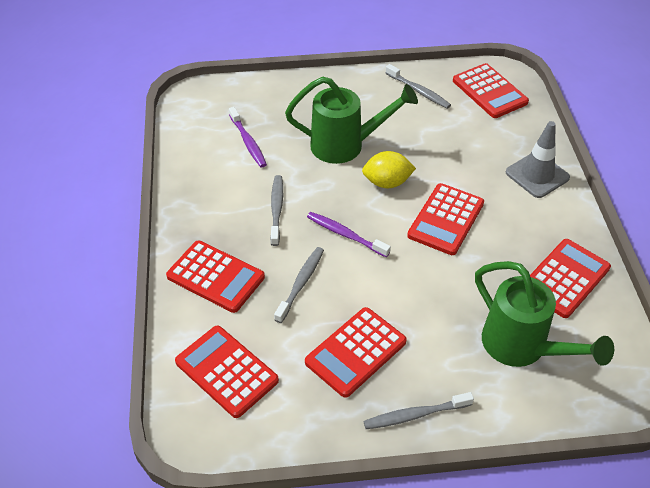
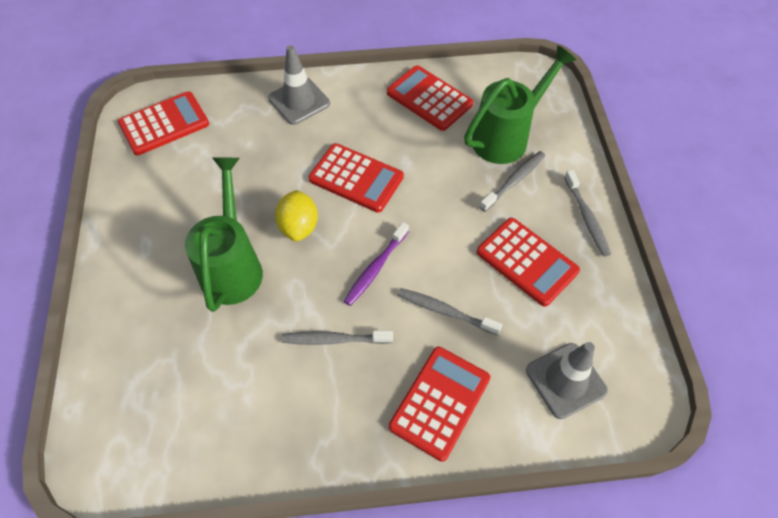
camera: 90 degrees left, 10 degrees up
(226, 371) = (565, 380): red calculator -> grey traffic cone
(248, 142) = (210, 379): purple toothbrush -> none
(418, 91) = (148, 188): grey toothbrush -> grey toothbrush (514, 181)

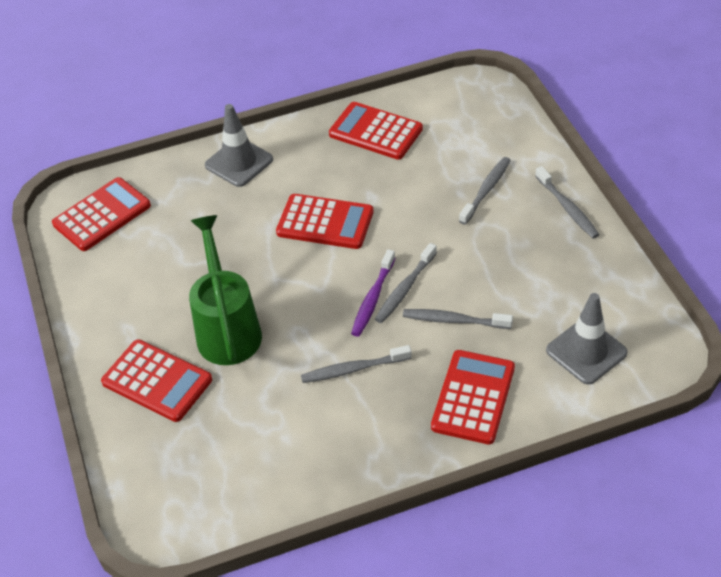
camera: 10 degrees left, 10 degrees down
(299, 226) = (282, 279): yellow lemon -> none
(408, 265) = (405, 289): none -> grey toothbrush
(506, 137) = (466, 151): green watering can -> none
(526, 262) = (520, 260): red calculator -> red calculator (157, 381)

